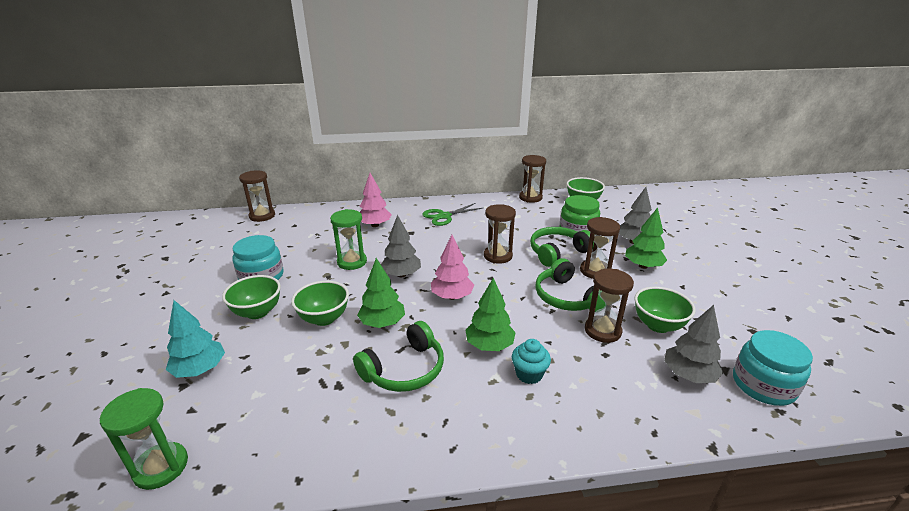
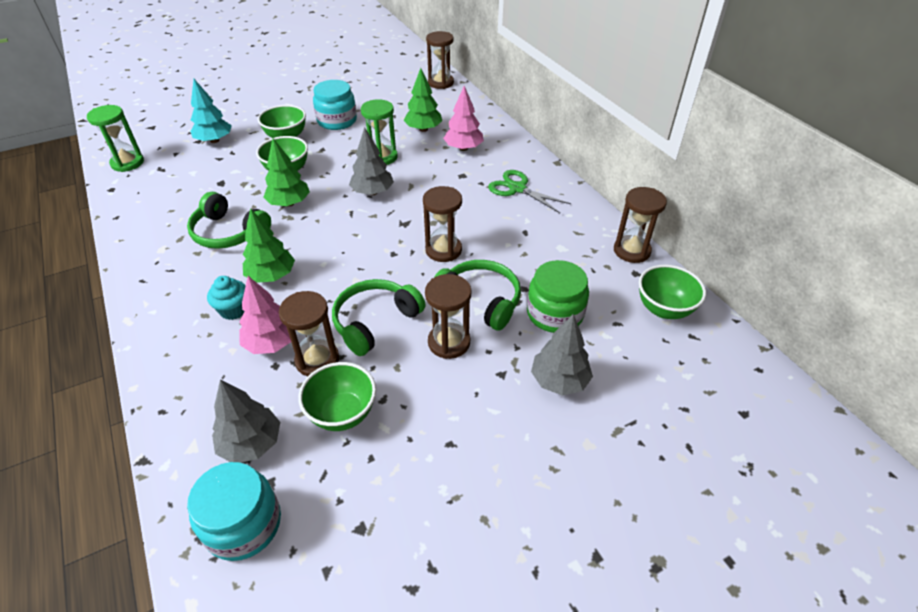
camera: 70 degrees right, 15 degrees up
(452, 296) = (346, 234): pink tree -> pink tree (272, 343)
(643, 266) = (487, 394): green tree -> green tree (423, 129)

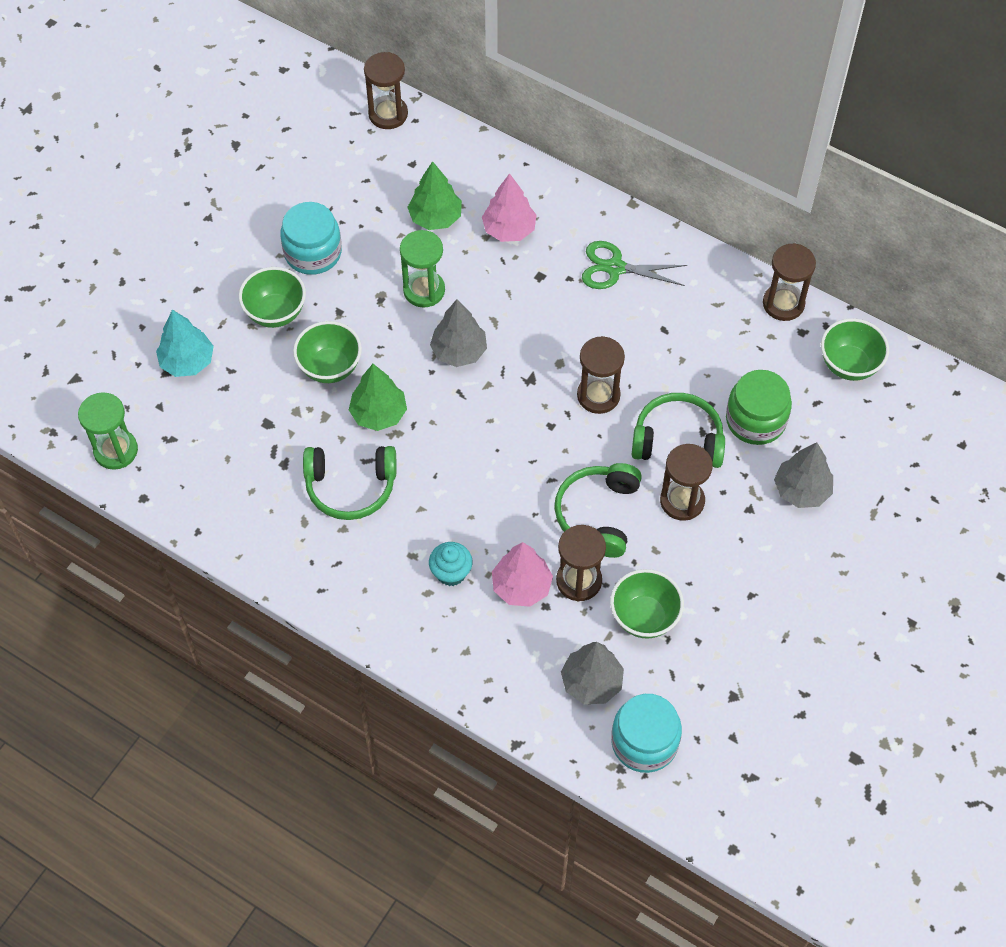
camera: 30 degrees left, 15 degrees up
(272, 276) = (451, 516): green tree -> none

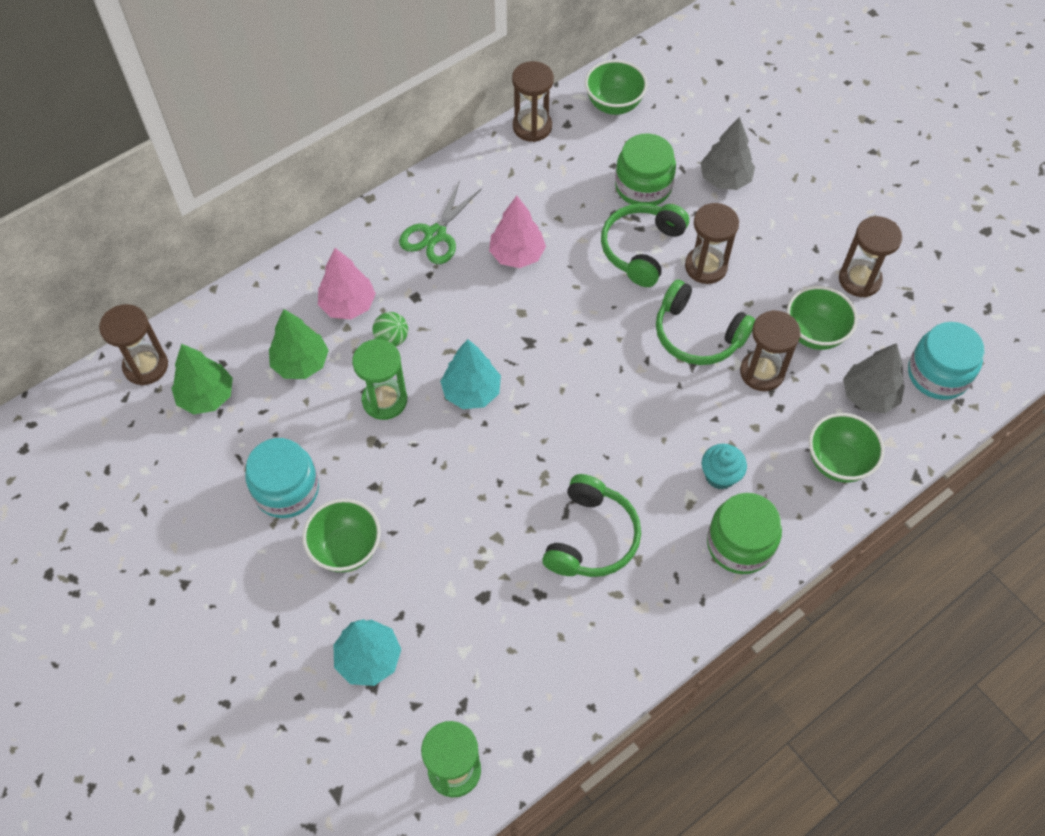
camera: 70 degrees left, 0 degrees up
(330, 367) = (439, 515): green bowl -> green bowl (837, 462)
(379, 414) = (515, 485): green tree -> green tree (206, 396)
(387, 606) = (740, 544): none -> green jar
(459, 351) = (471, 392): grey tree -> turquoise tree
(488, 274) = (392, 339): none -> green ball
(521, 586) = (753, 420): pink tree -> pink tree (517, 254)
(598, 395) = (570, 293): brown hourglass -> brown hourglass (859, 280)

